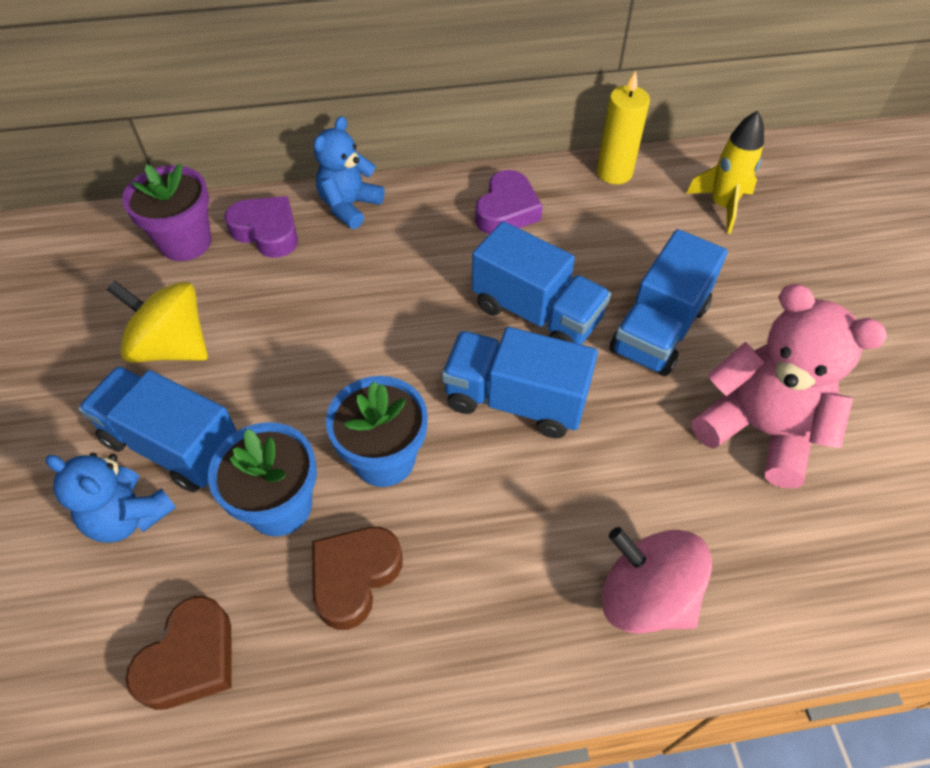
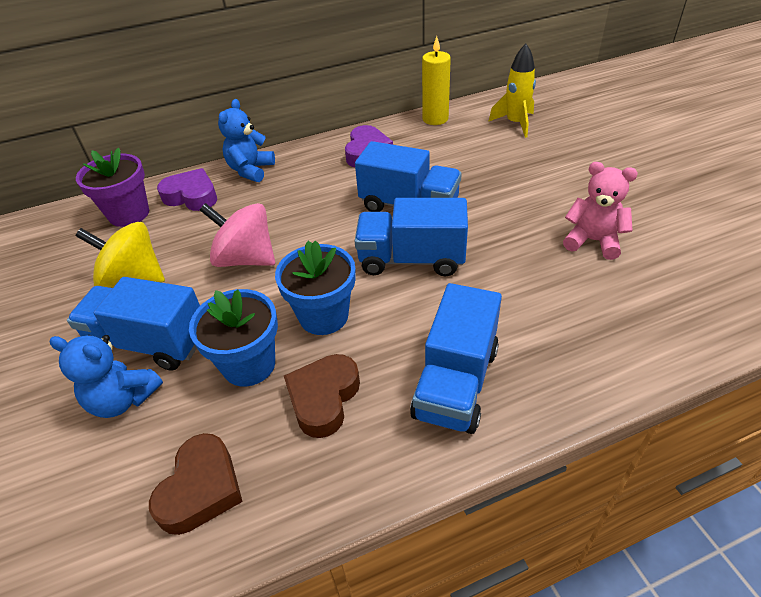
camera: 10 degrees left, 10 degrees down
(645, 596) = (553, 359): pink spinning top -> pink spinning top (246, 259)
(659, 329) = (499, 198): blue truck -> blue truck (456, 382)
(759, 429) = (593, 241): pink teddy bear -> pink teddy bear, size x0.63

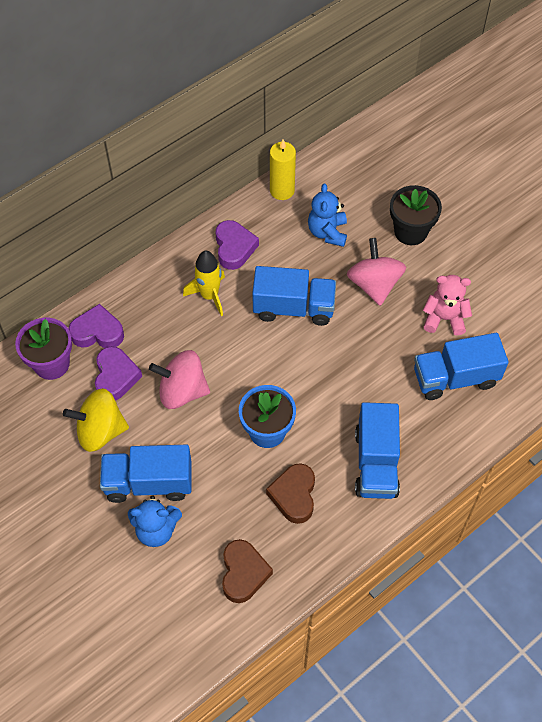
camera: 20 degrees left, 15 degrees up
(184, 234) = (116, 376): none -> purple heart
(249, 364) = (231, 483): blue flower pot -> none
(250, 170) = (136, 290): blue teddy bear -> blue teddy bear (327, 232)
(411, 259) = (314, 364): blue truck -> blue truck (455, 378)
(511, 199) = (374, 284): none -> pink spinning top
(515, 123) = (357, 186): yellow rocket -> yellow rocket (209, 296)
(567, 162) = (410, 231): none -> black flower pot

